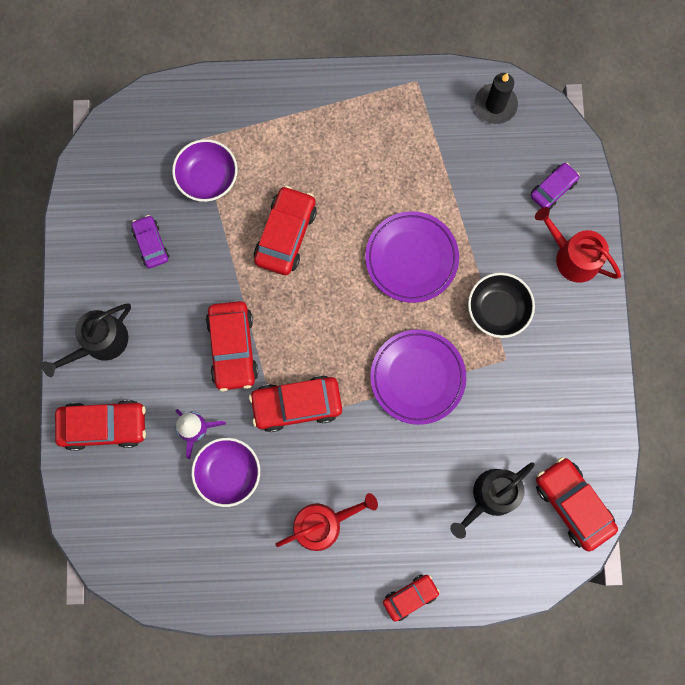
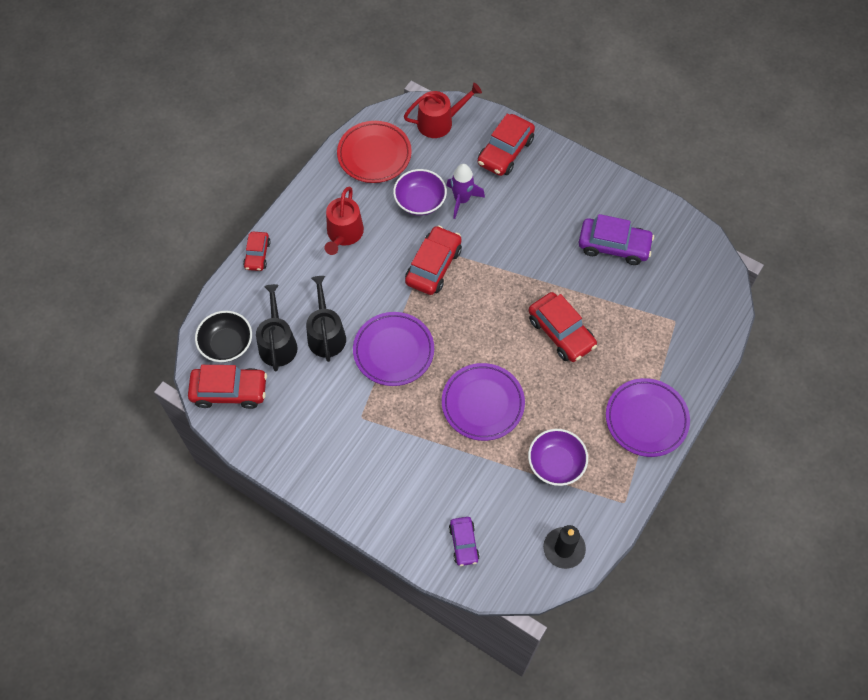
camera: 125 degrees right, 15 degrees down
(100, 343) = (563, 179): black watering can -> black watering can (326, 334)
(151, 244) = (614, 246): purple car -> purple car, size x1.67
(202, 565) = (374, 155): none -> red plate
(207, 177) = (641, 308): purple bowl -> purple bowl (556, 463)
(233, 348) = (502, 251): red car -> none
(323, 107) = (646, 419): none -> purple plate
(497, 309) = (401, 436): black bowl -> black bowl (226, 344)
(572, 257) = (400, 519): red watering can -> red watering can (439, 122)

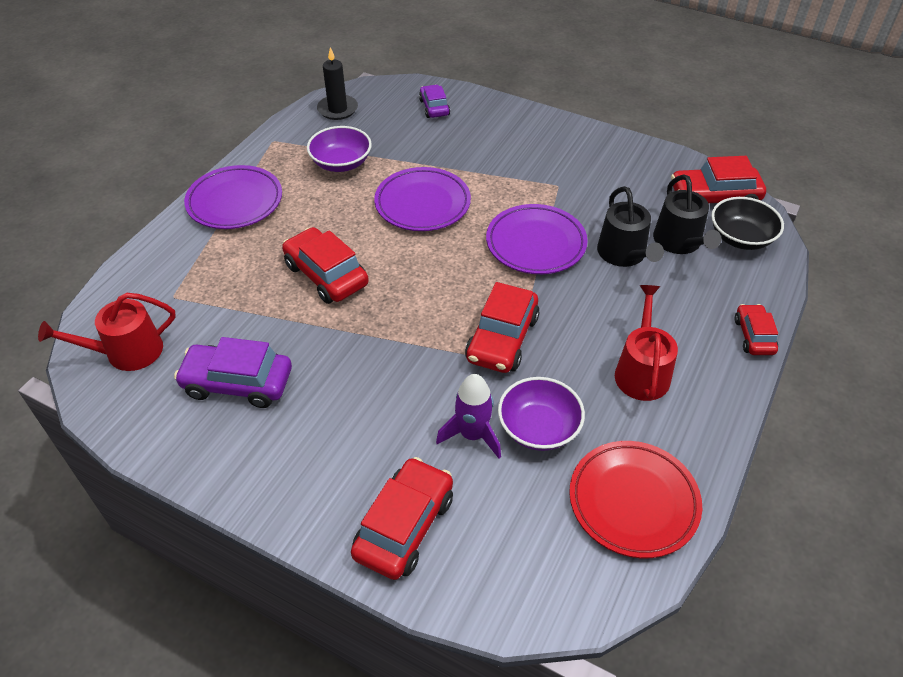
camera: 175 degrees right, 15 degrees down
(439, 122) = (531, 577): red watering can -> red watering can (127, 352)

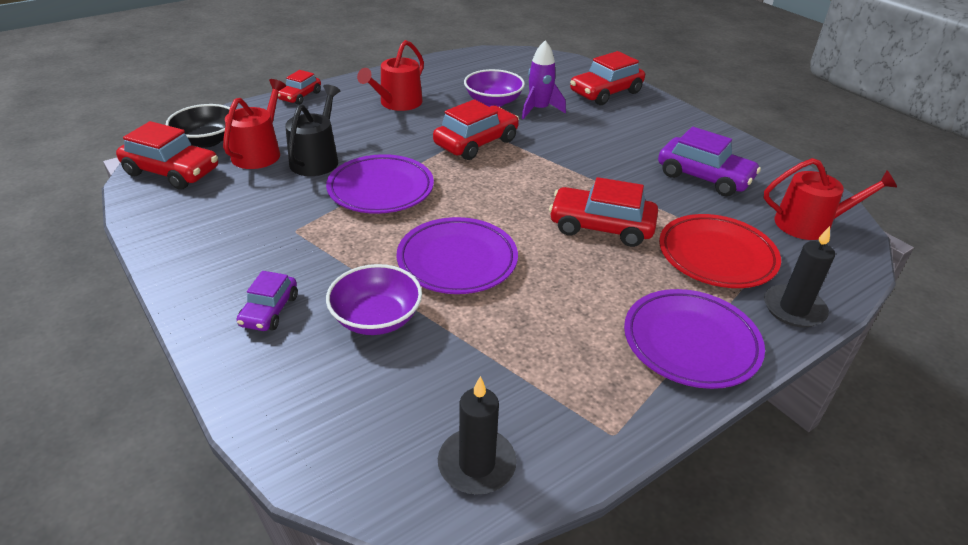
camera: 155 degrees left, 10 degrees down
(158, 252) = (793, 309): none -> black candle
(326, 275) = (601, 227): red car -> red car turned 120 degrees clockwise
(341, 163) = (524, 350): purple bowl -> purple bowl (376, 318)
(434, 107) = (321, 400): purple car -> purple car (269, 310)
(633, 502) = (468, 68): red plate -> red plate (716, 256)
(679, 242) = (259, 153): black watering can -> red watering can

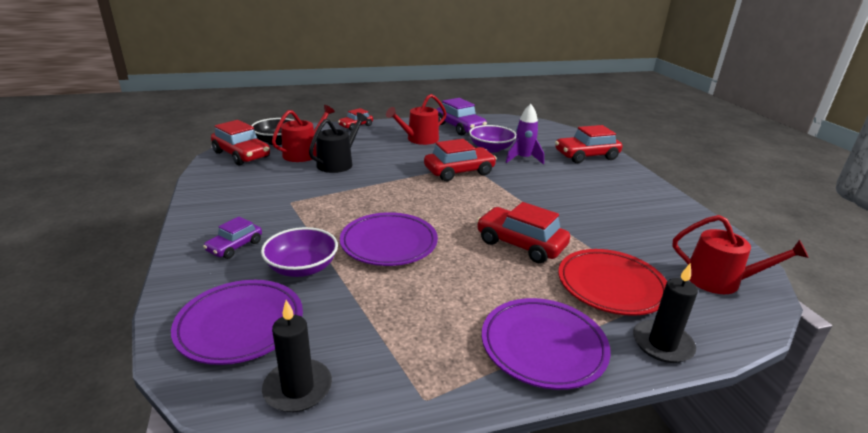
camera: 20 degrees right, 10 degrees down
(381, 189) = (368, 188): purple plate -> purple plate (240, 325)
(704, 177) = (636, 226): purple car -> purple car (460, 127)

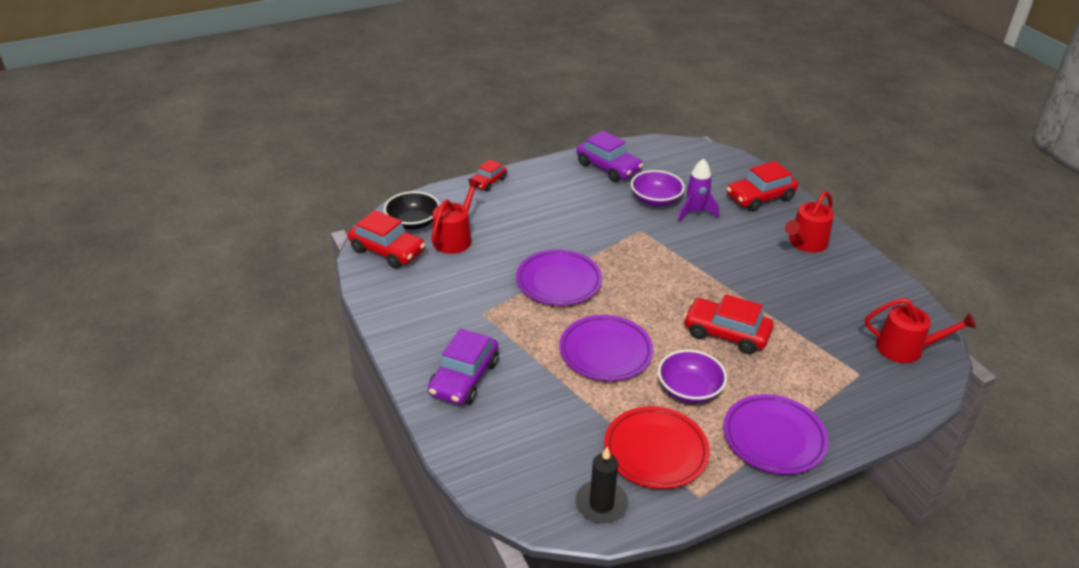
camera: 10 degrees left, 10 degrees up
(235, 246) = (464, 378): purple car -> purple car, size x1.67
(240, 325) = (523, 459): purple plate -> purple plate (558, 282)
(302, 268) = (541, 392): purple bowl -> purple bowl (689, 390)
(338, 163) = (500, 249): black watering can -> none
(419, 139) = (571, 196): red watering can -> red watering can (805, 243)
(459, 171) = (634, 243): red car -> none
(611, 286) = (815, 369): red plate -> red plate (655, 451)
(662, 344) = (865, 420): black candle -> none

